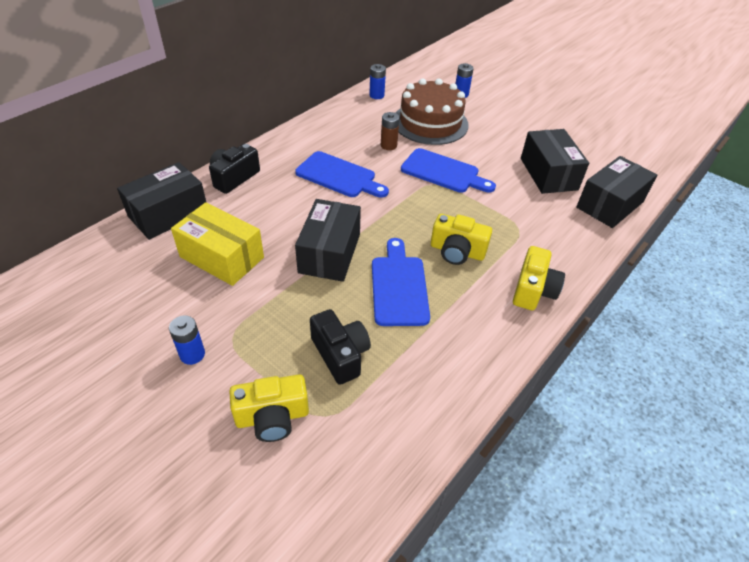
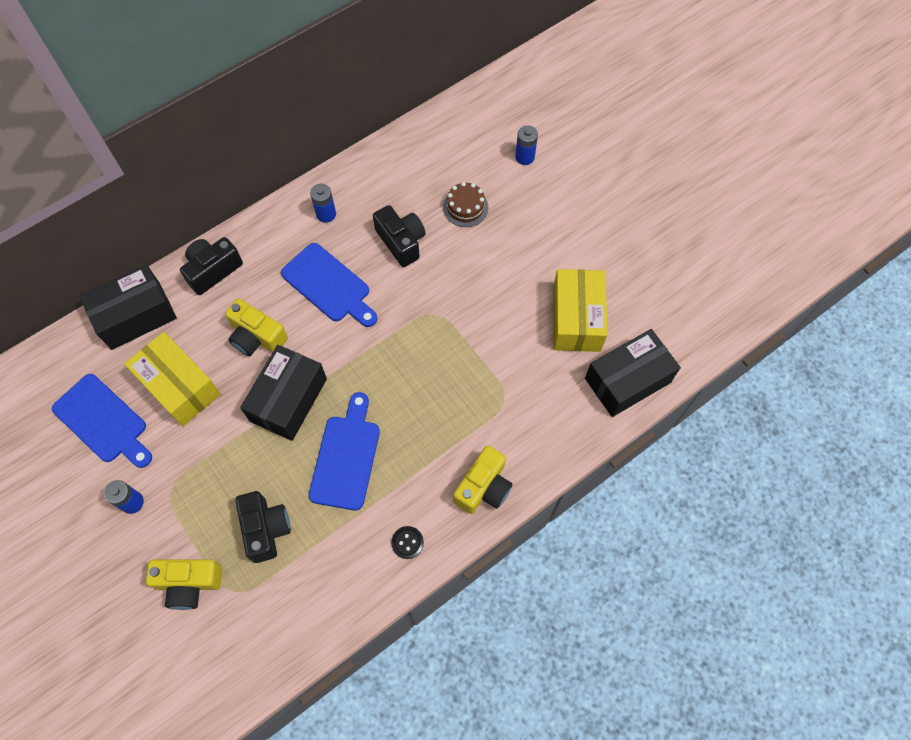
camera: 15 degrees right, 20 degrees up
(376, 95) = (415, 145): blue battery -> blue battery (326, 214)
(388, 145) = (401, 241): brown battery -> black camera
(430, 123) = (465, 207): brown cake -> brown cake, size x0.48
(443, 172) = (451, 297): blue cutting board -> blue cutting board (103, 421)
(457, 251) = (423, 420): yellow camera -> yellow camera (256, 337)
(485, 343) = (407, 542): none -> black button
(548, 174) = (576, 319): black box -> yellow box

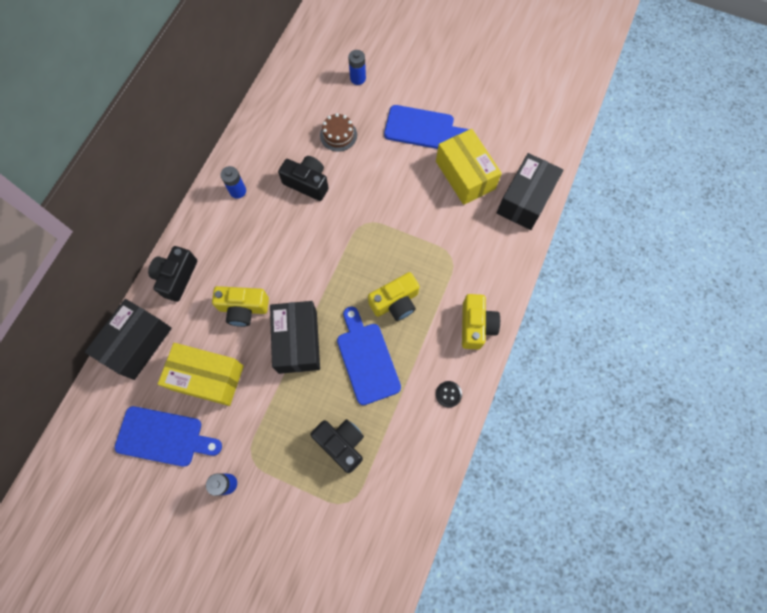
camera: 30 degrees left, 5 degrees up
(189, 583) = (310, 516): yellow camera -> yellow camera (395, 302)
(329, 285) = (274, 242): blue cutting board -> blue cutting board (423, 128)

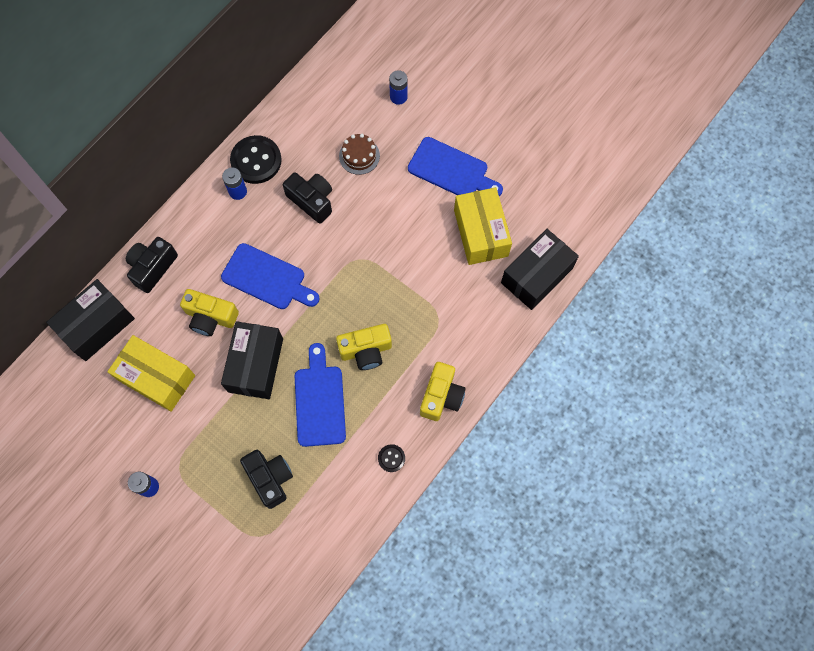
camera: 15 degrees right, 0 degrees up
(164, 437) = (100, 425): blue cutting board -> blue cutting board (267, 278)
(247, 160) = (256, 160): none -> black button

